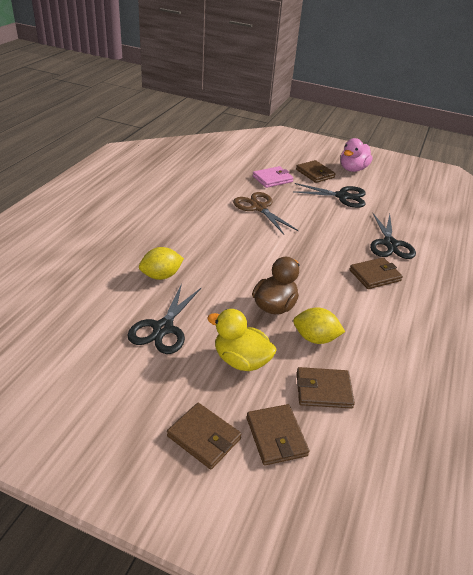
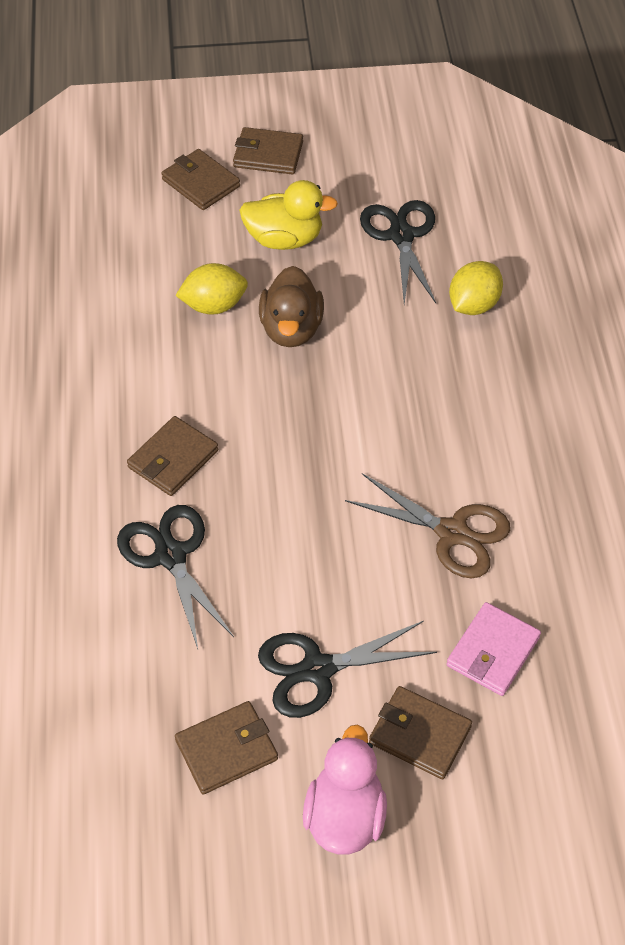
camera: 155 degrees right, 15 degrees up
(323, 390) = (174, 247): brown wallet -> brown wallet (226, 750)

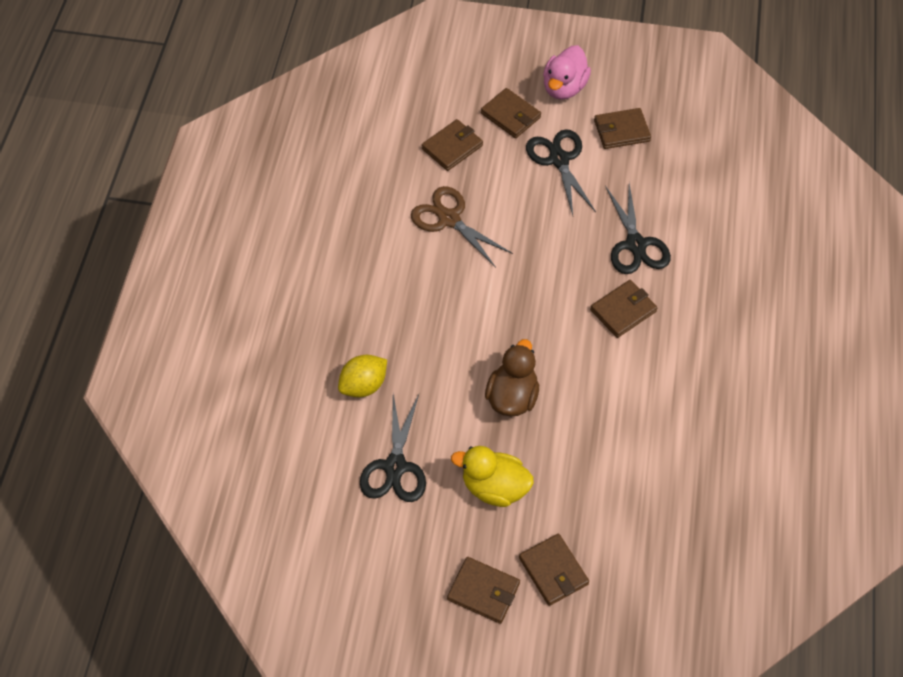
camera: 165 degrees left, 5 degrees up
(214, 306) = (568, 433): yellow lemon -> none
(317, 669) = (559, 160): black scissors -> black scissors turned 105 degrees counterclockwise
(493, 651) = (452, 147): pink wallet -> brown wallet

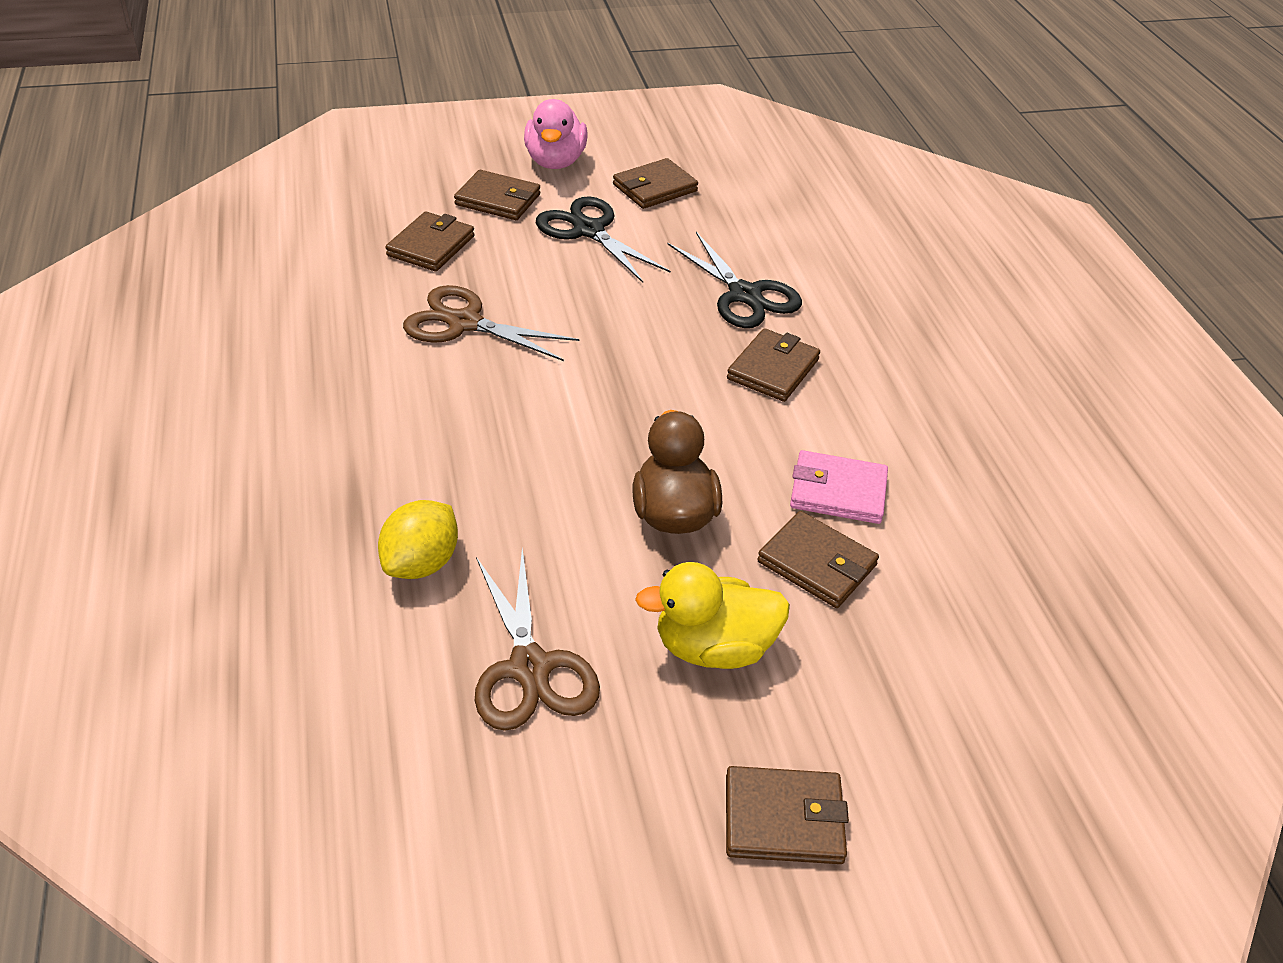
camera: 25 degrees left, 15 degrees down
(395, 467) = (530, 668): black scissors -> brown scissors
(553, 571) = (880, 744): brown wallet -> brown wallet (816, 564)
(615, 412) = (838, 491): none -> pink wallet

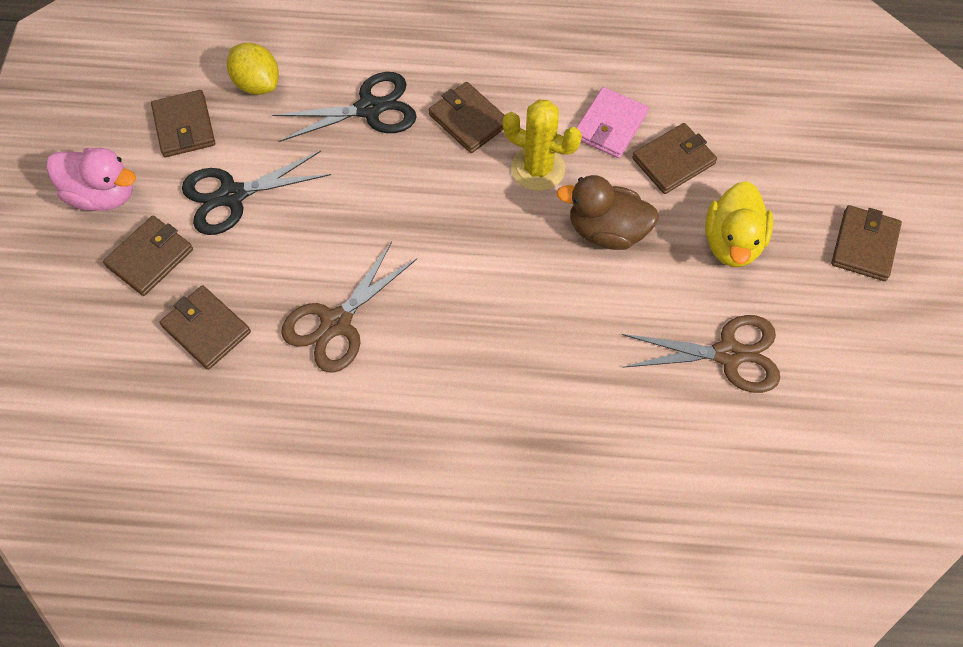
camera: 70 degrees left, 20 degrees up
(421, 563) = (617, 405): yellow lemon -> yellow lemon (257, 83)
(735, 437) = (538, 169): none -> yellow cactus

